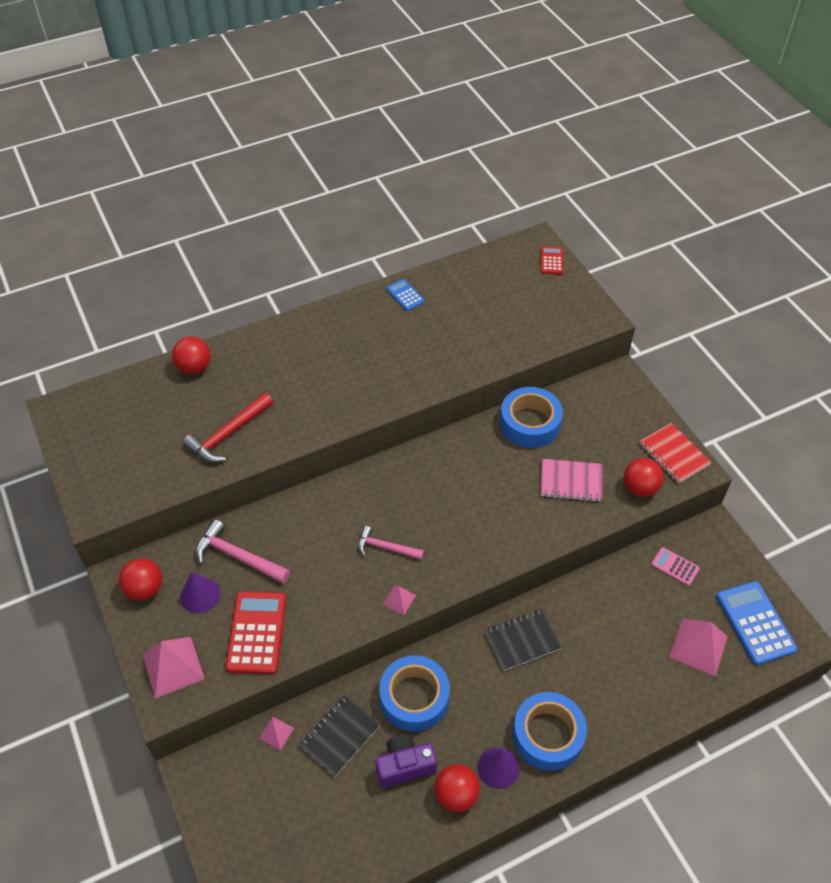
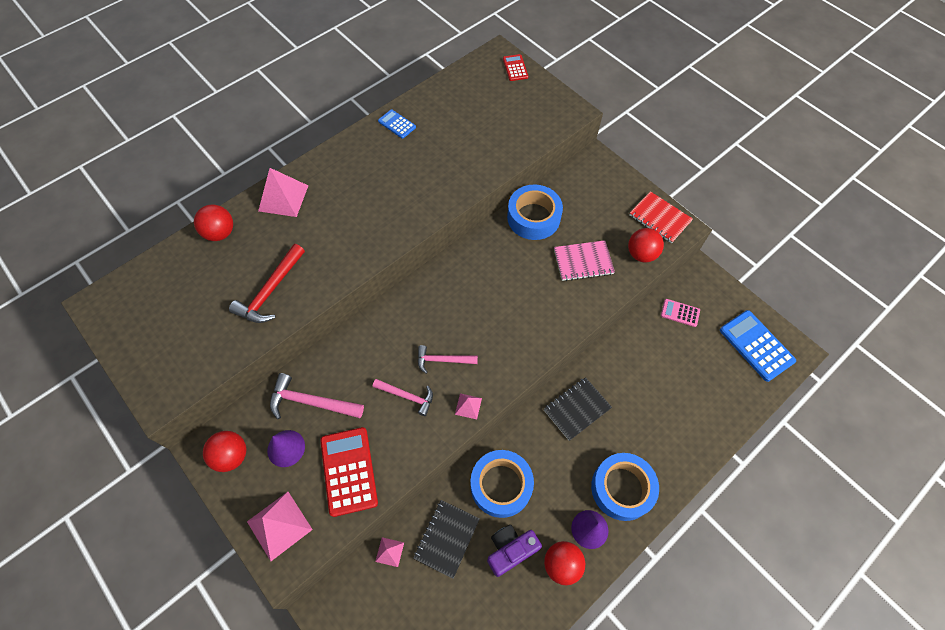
camera: 15 degrees left, 10 degrees up
(337, 574) = (407, 396): none -> pink hammer
(698, 646) = (718, 377): pink pyramid -> pink pyramid (283, 198)

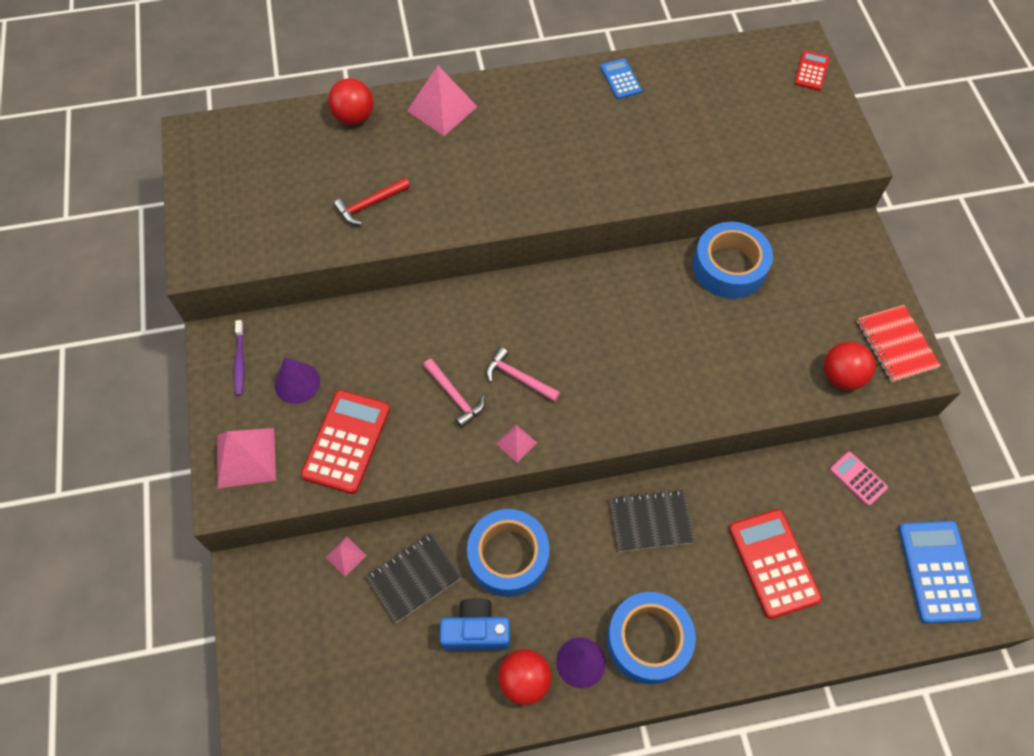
camera: 30 degrees right, 0 degrees up
(232, 456) = (240, 361): red ball -> purple toothbrush
(271, 291) = (370, 204): red hammer -> red hammer, size x0.67
(311, 402) = (350, 349): pink hammer -> none
(510, 550) = (476, 631): purple camera -> blue camera
(583, 262) = (759, 349): pink notebook -> none
(664, 394) = (773, 563): none -> red calculator

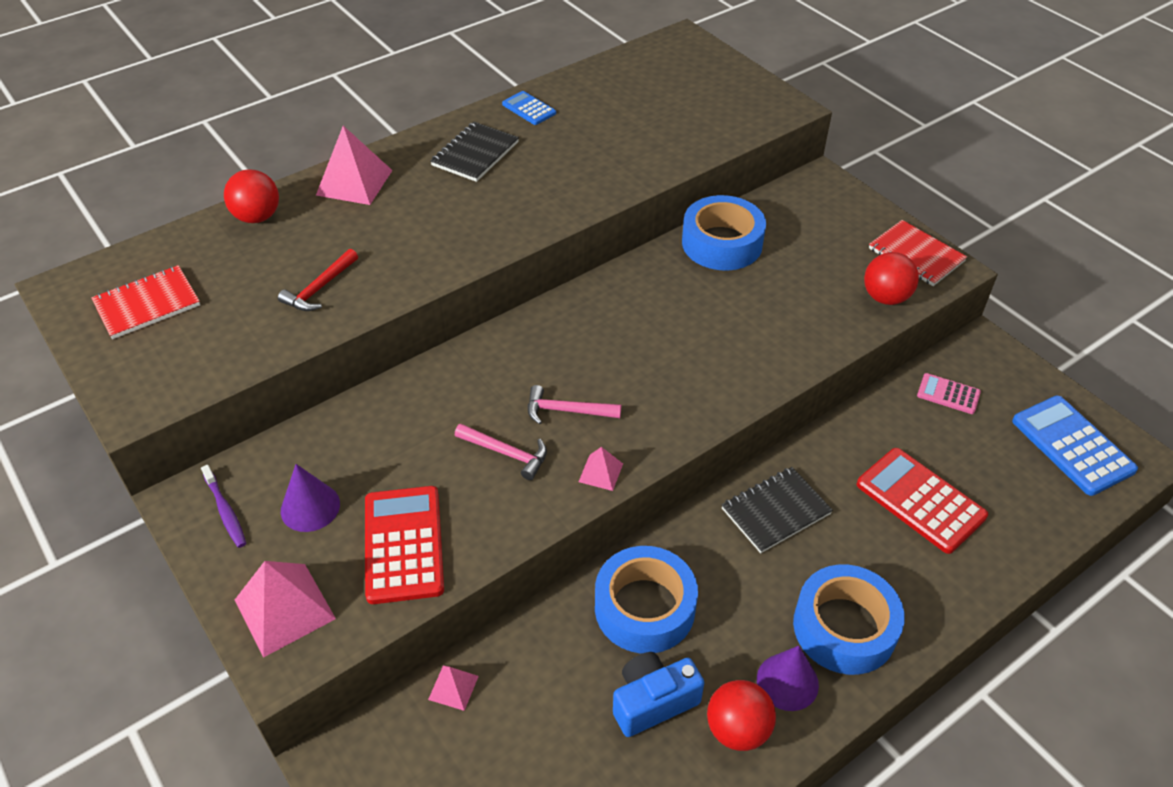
camera: 25 degrees left, 15 degrees down
(242, 172) = (147, 304): none -> red notebook
(414, 578) = (548, 676): black notebook -> black notebook (475, 154)
(811, 71) = (706, 55): red calculator -> none

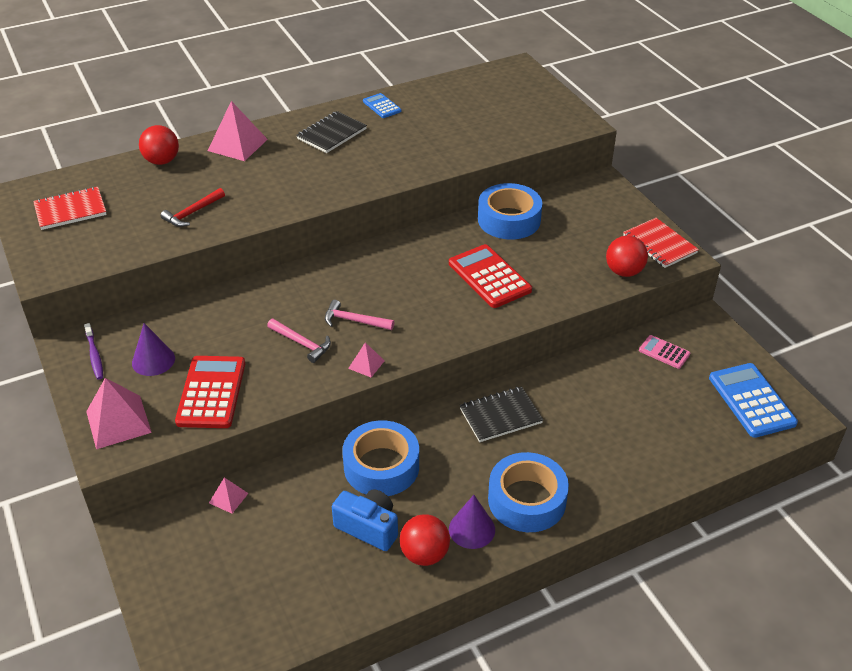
camera: 10 degrees right, 5 degrees down
(653, 702) = (368, 527): blue camera -> blue camera turned 45 degrees clockwise
(920, 500) = (615, 423): red calculator -> red calculator (489, 277)

